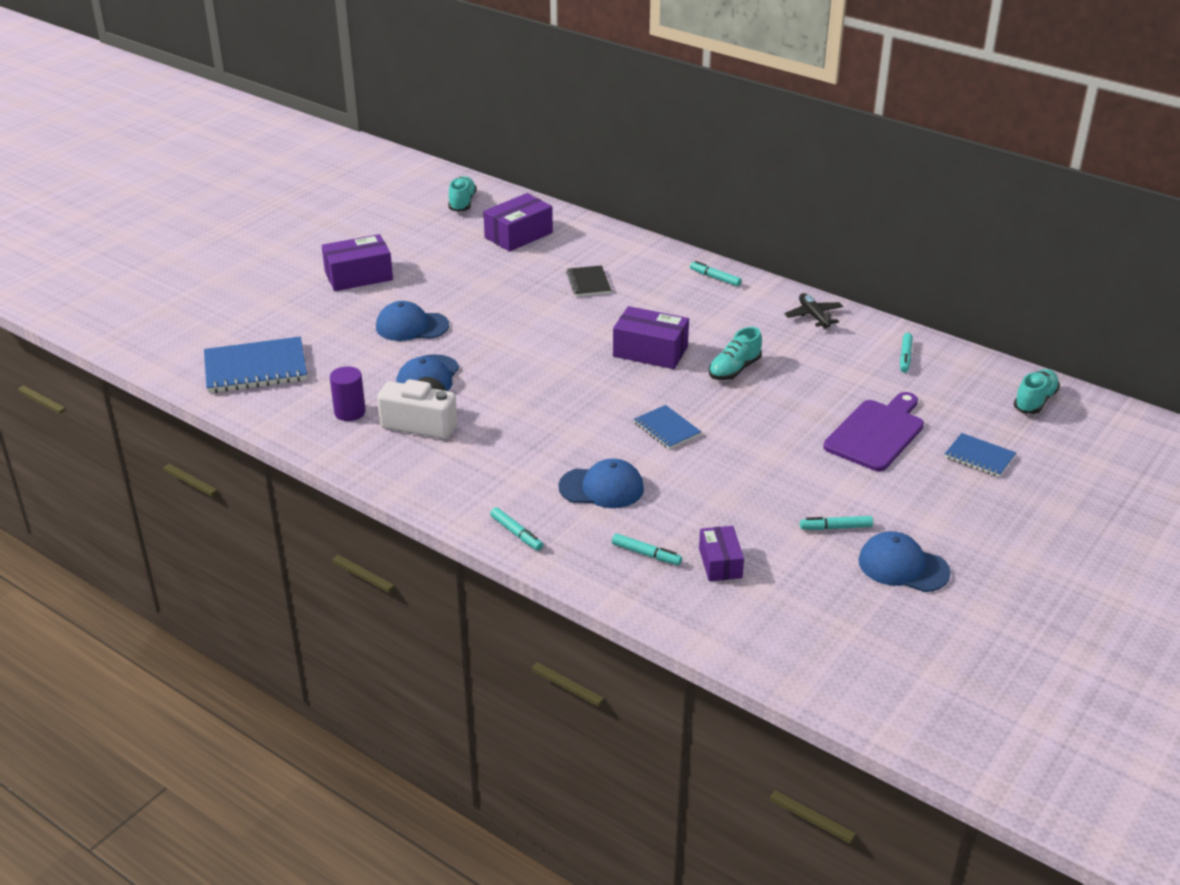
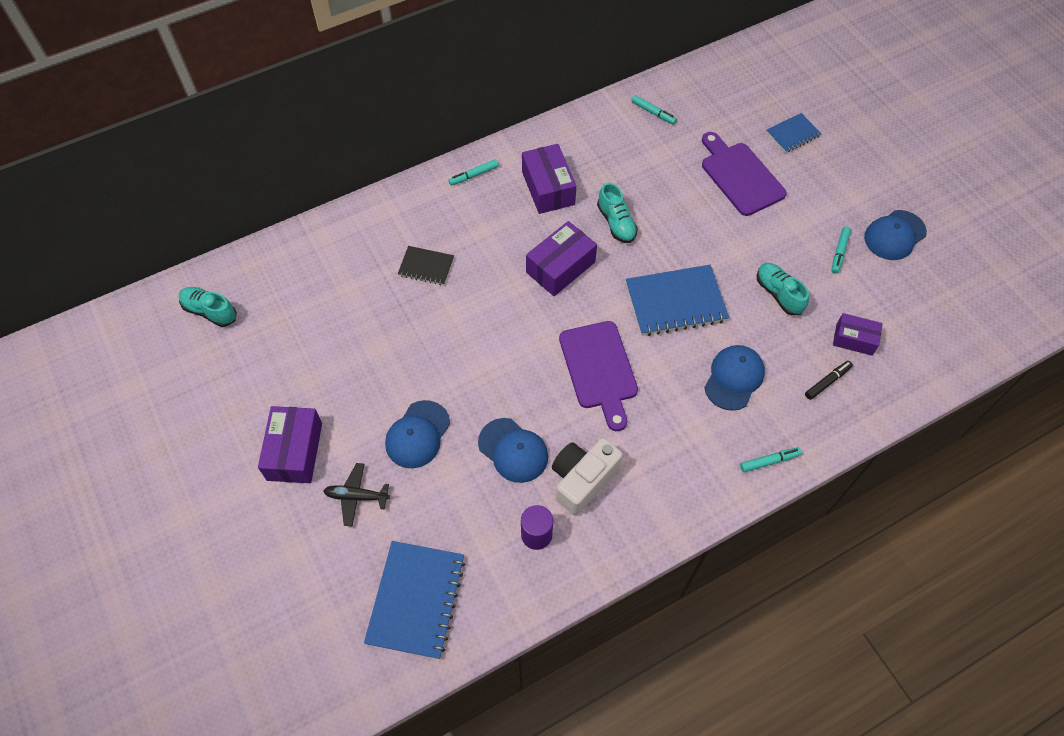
camera: 65 degrees left, 25 degrees up
(518, 235) = (306, 288): purple box -> purple box (548, 188)
(549, 402) = (599, 369): none -> purple cutting board
(646, 554) = (827, 382): turquoise marker -> black marker
(667, 429) = (675, 302): blue notebook -> blue notebook, size x1.80
(813, 316) = (568, 139): black plane -> black plane (356, 496)
(1034, 401) = (742, 72): turquoise shoe -> turquoise shoe (778, 294)

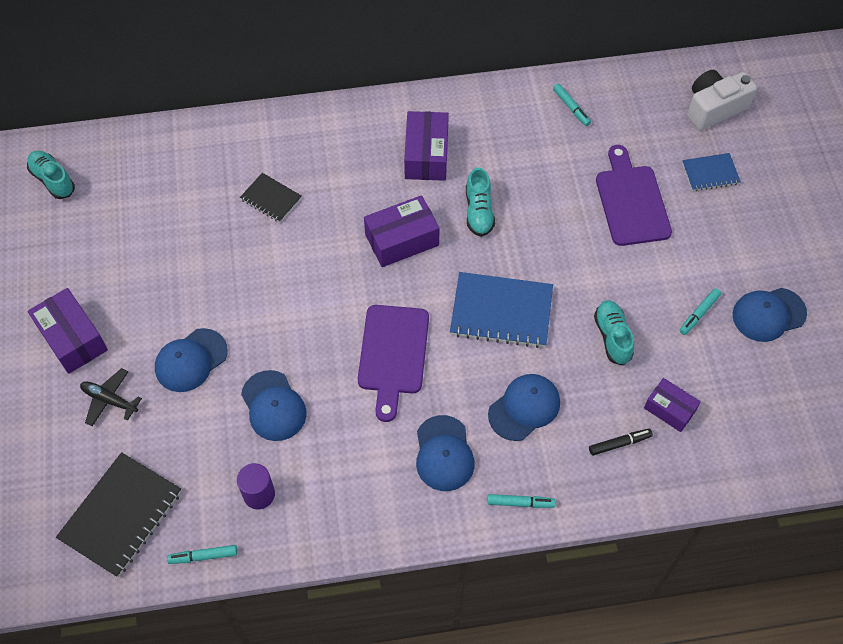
camera: 20 degrees right, 0 degrees up
(295, 451) = (72, 338): purple box -> purple box turned 60 degrees counterclockwise
(416, 600) = (121, 515): blue notebook -> black notebook
(474, 175) = (358, 120): turquoise marker -> turquoise marker (203, 556)
(582, 480) = (327, 457): white camera -> white camera (714, 108)
(684, 441) = (444, 453): none -> blue cap

